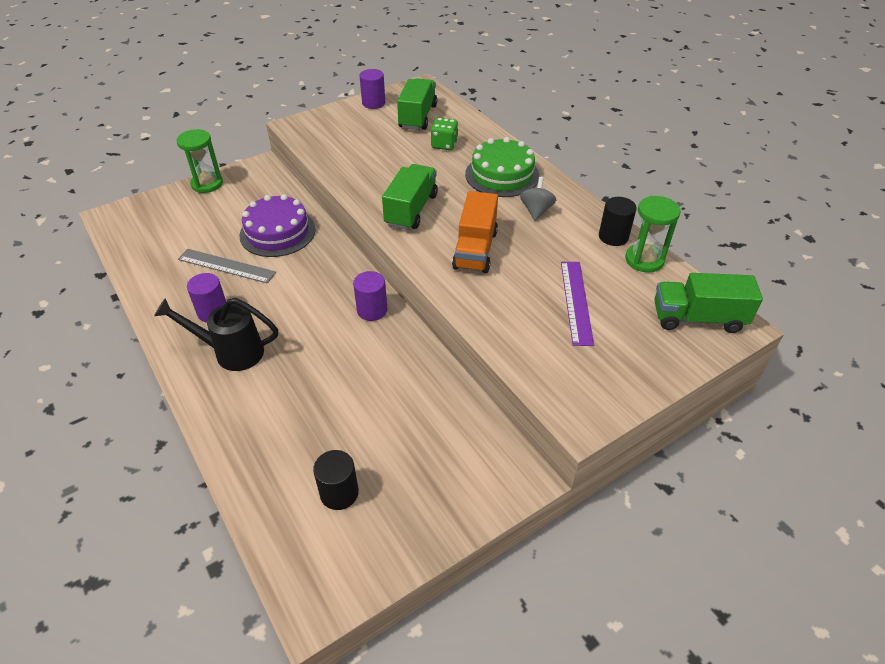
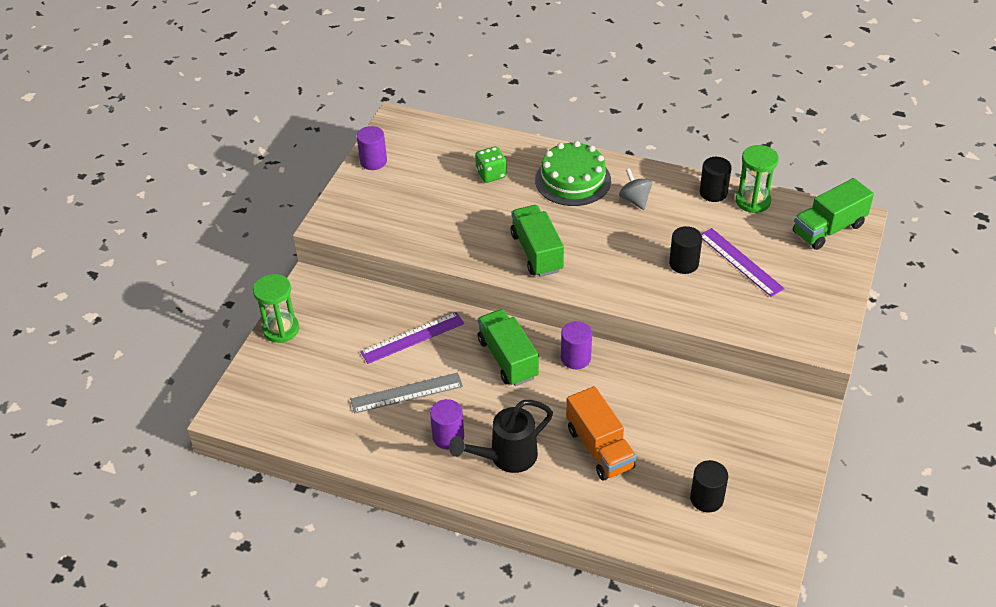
camera: 35 degrees left, 0 degrees up
(277, 232) = (412, 338): purple cake -> purple ruler
(418, 117) = (433, 156): green truck -> green truck (507, 359)
(475, 250) = (626, 260): orange truck -> orange truck (599, 448)
(522, 277) = (683, 263): none -> black cylinder

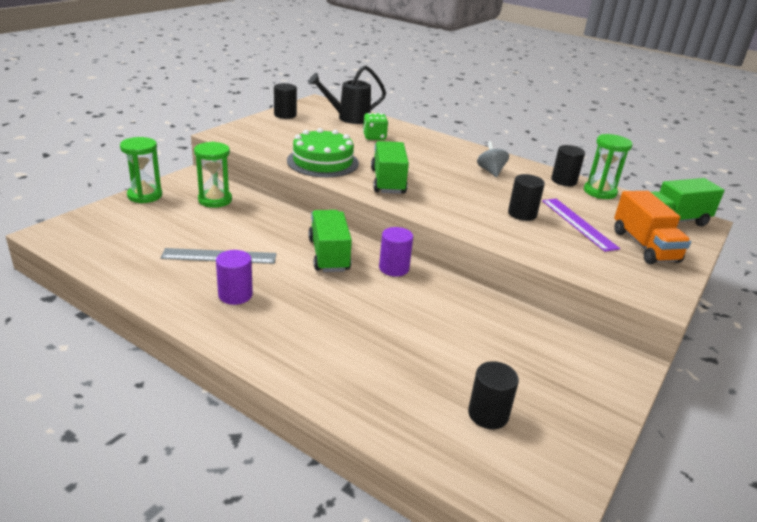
camera: 10 degrees right, 15 degrees down
(356, 313) = (215, 200): none -> green hourglass
(373, 161) = (285, 115): purple cylinder -> black cylinder
(412, 338) = (252, 224): purple ruler -> none
(506, 458) = (282, 324): black watering can -> black watering can (348, 118)
(573, 180) = (441, 152): green cake -> green cake (322, 162)
(599, 448) = (384, 340): orange truck -> orange truck (644, 246)

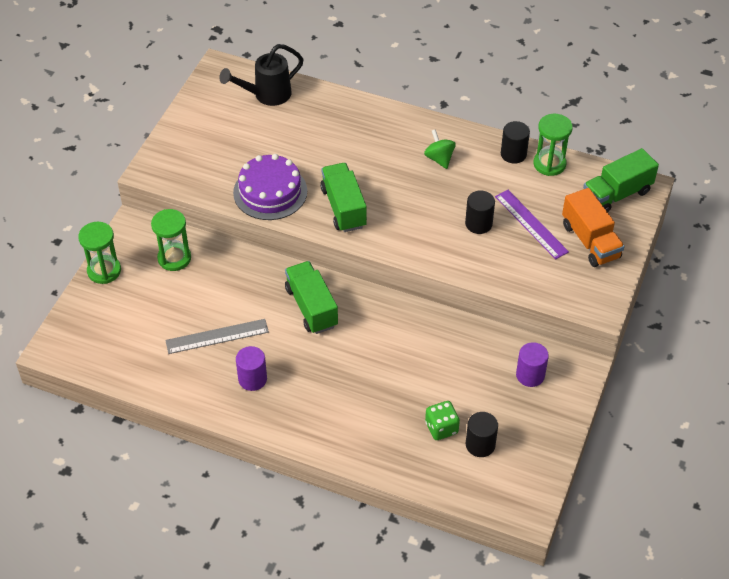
camera: 10 degrees left, 20 degrees up
(285, 115) = (196, 110): black cylinder -> none
(322, 162) = (270, 192): green cake -> purple cake
(374, 137) = (306, 127): green dice -> green dice (441, 428)
(394, 268) = (374, 309): purple cylinder -> purple cylinder (530, 375)
(490, 171) = (439, 158): grey spinning top -> green spinning top

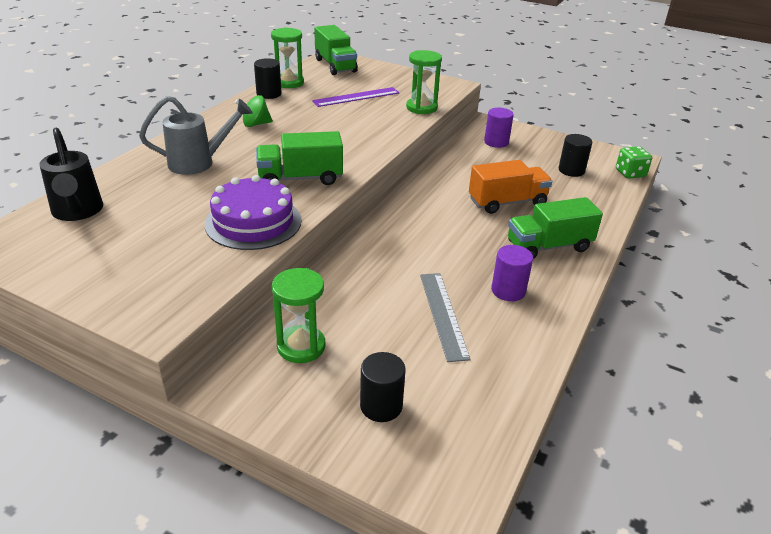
camera: 85 degrees left, 15 degrees down
(104, 271) = (303, 426): green hourglass -> green hourglass (421, 108)
(311, 307) = (407, 242): green truck -> green truck (548, 246)
(355, 139) = (199, 163): none -> grey watering can
(441, 428) = (557, 185): green dice -> green dice (630, 173)
(478, 224) = (348, 117): black cylinder -> black cylinder (381, 406)
(590, 241) = (382, 79): orange truck -> orange truck (507, 202)

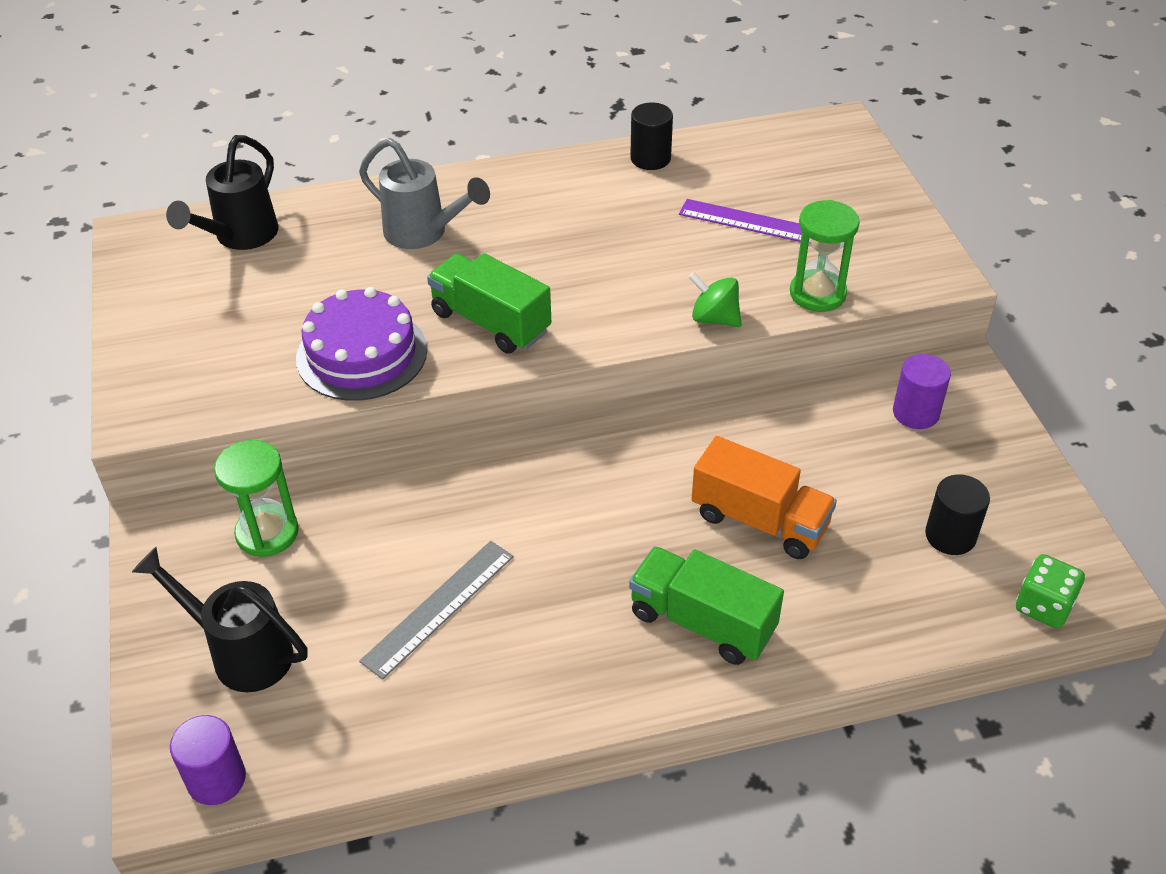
camera: 50 degrees right, 10 degrees up
(255, 124) = (562, 205): green spinning top -> green spinning top (714, 318)
(289, 83) = (705, 149): green hourglass -> none
(335, 65) = (819, 146): green truck -> none
(381, 406) = (241, 652): black cylinder -> black watering can
(508, 290) = (552, 638): purple cylinder -> purple cylinder (216, 779)

